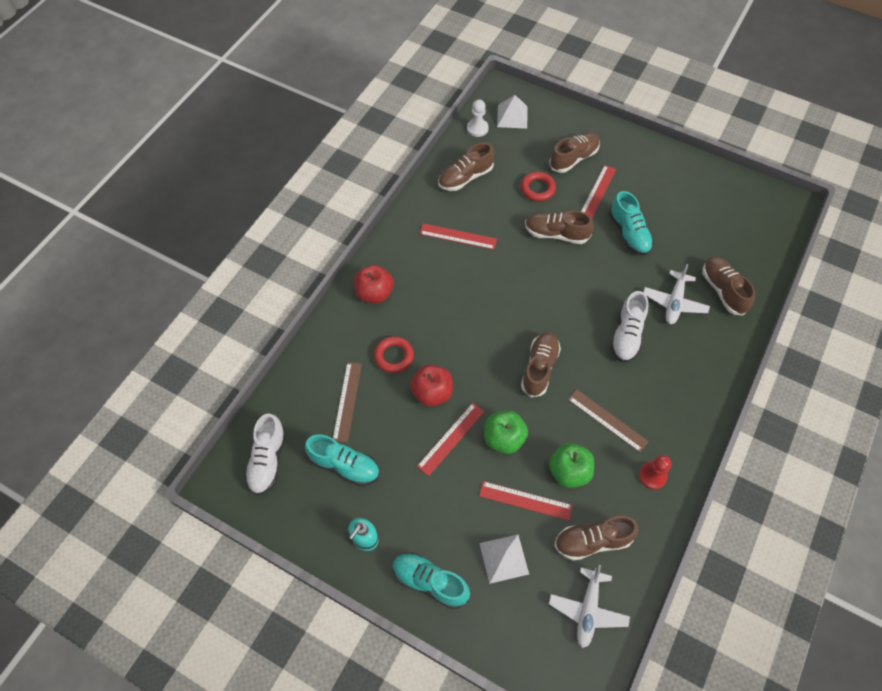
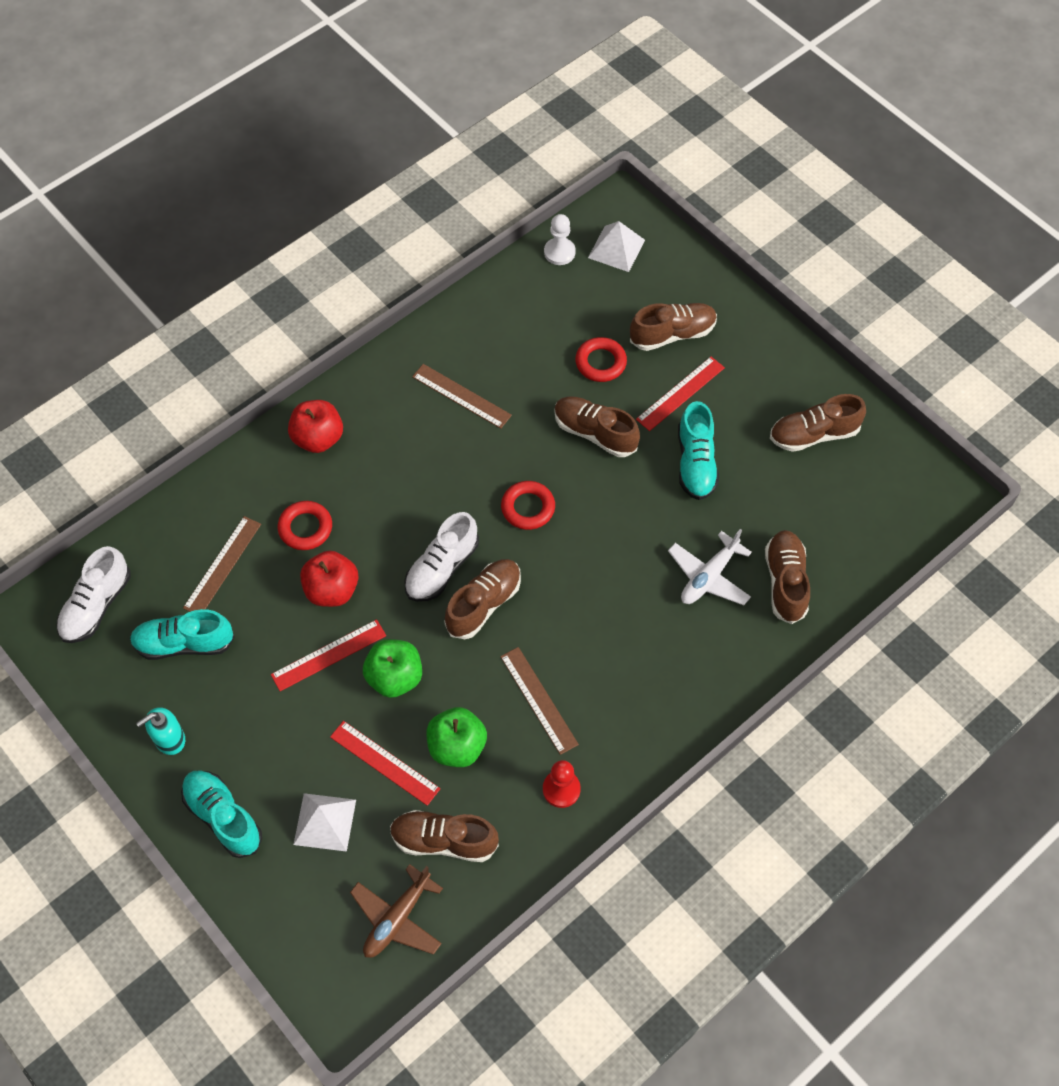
camera: 20 degrees right, 0 degrees up
(344, 465) = (184, 643): turquoise shoe -> turquoise shoe turned 135 degrees clockwise
(458, 236) = (461, 396): red ruler -> brown ruler
(465, 177) = (510, 317): brown shoe -> brown shoe (813, 434)
(537, 295) = (528, 508): none -> red ring
(587, 610) = (397, 919): white plane -> brown plane
(627, 335) = (621, 599): white shoe -> white shoe (442, 568)

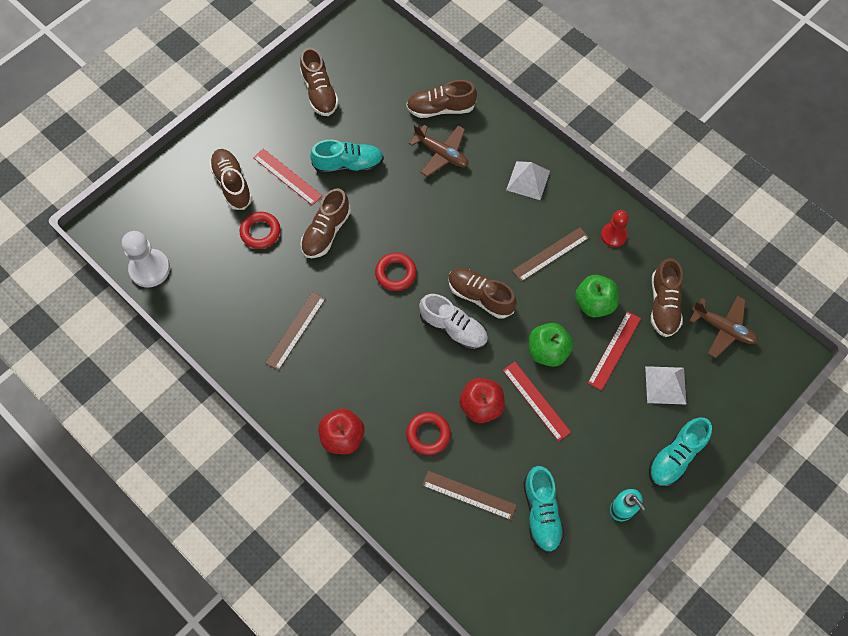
camera: 95 degrees left, 5 degrees up
(96, 605) = (517, 593): white shoe -> none
(559, 252) = (149, 269): white pawn -> white pawn, size x1.53
(616, 249) = (147, 227): white pyramid -> white pyramid (528, 180)
(709, 577) = (441, 154): white plane -> brown plane

